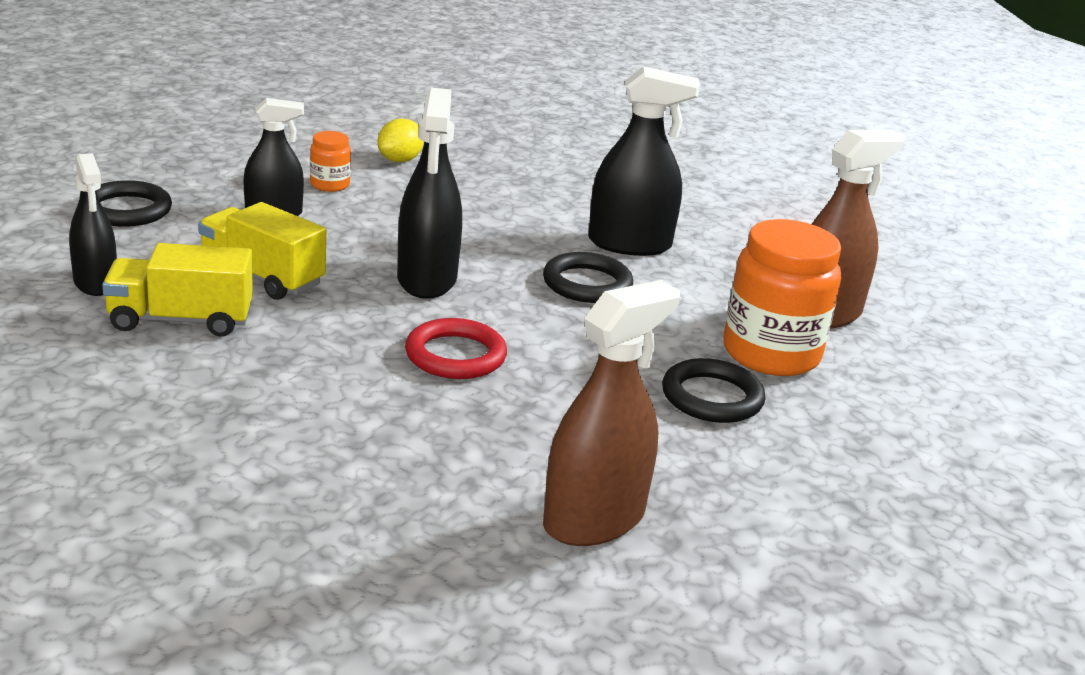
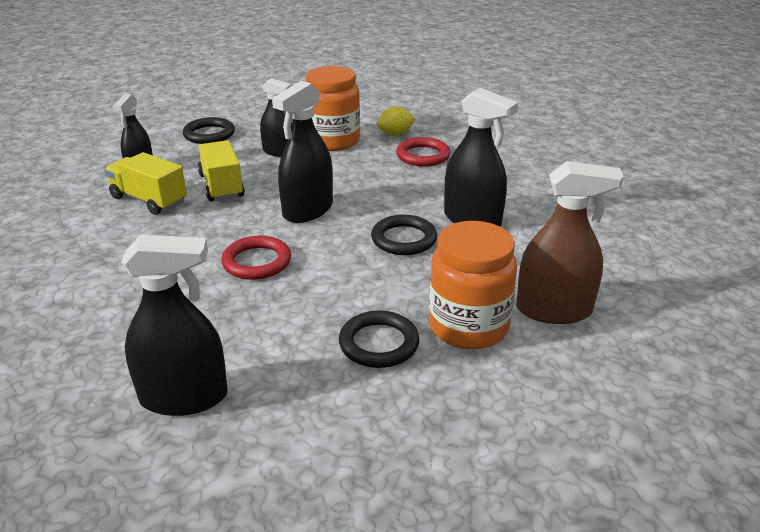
camera: 40 degrees right, 5 degrees up
(329, 185) = (333, 141): orange jar -> orange jar, size x2.12
(473, 181) = (423, 156): none -> red ring
(594, 519) = (184, 397): brown spray bottle -> black spray bottle

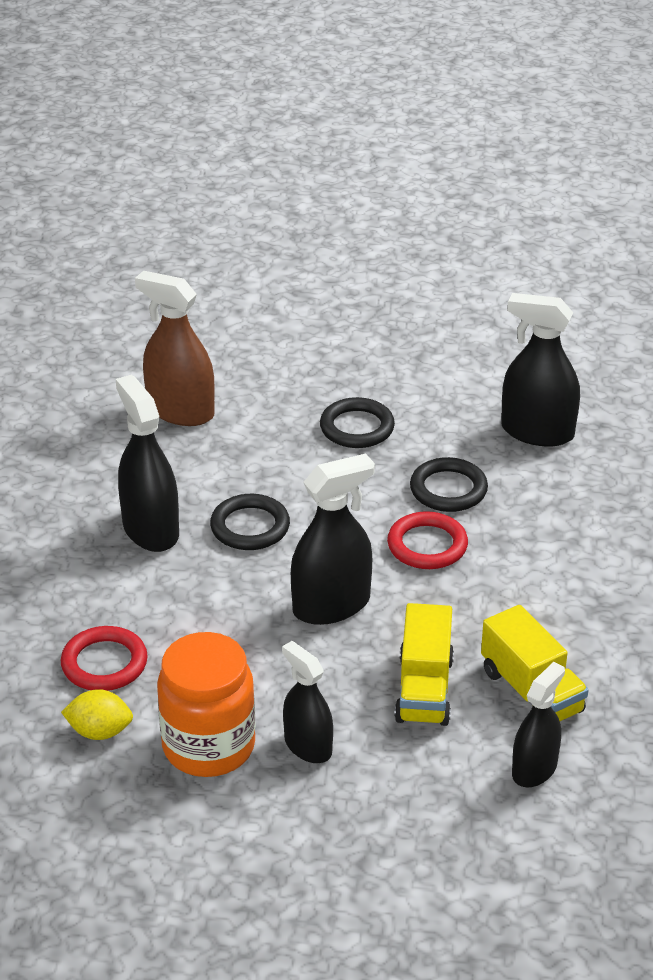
camera: 155 degrees left, 5 degrees up
(209, 134) = (401, 839): black ring -> black ring (448, 489)
(468, 327) = (269, 419): orange jar -> none

